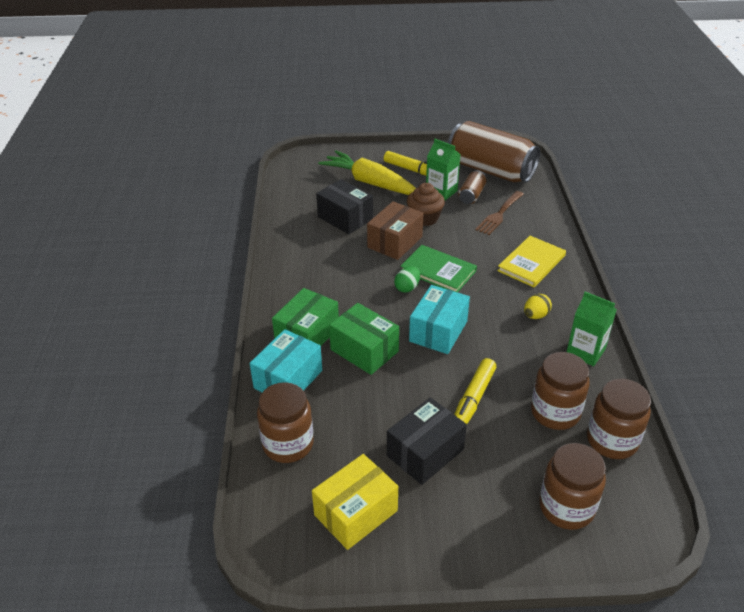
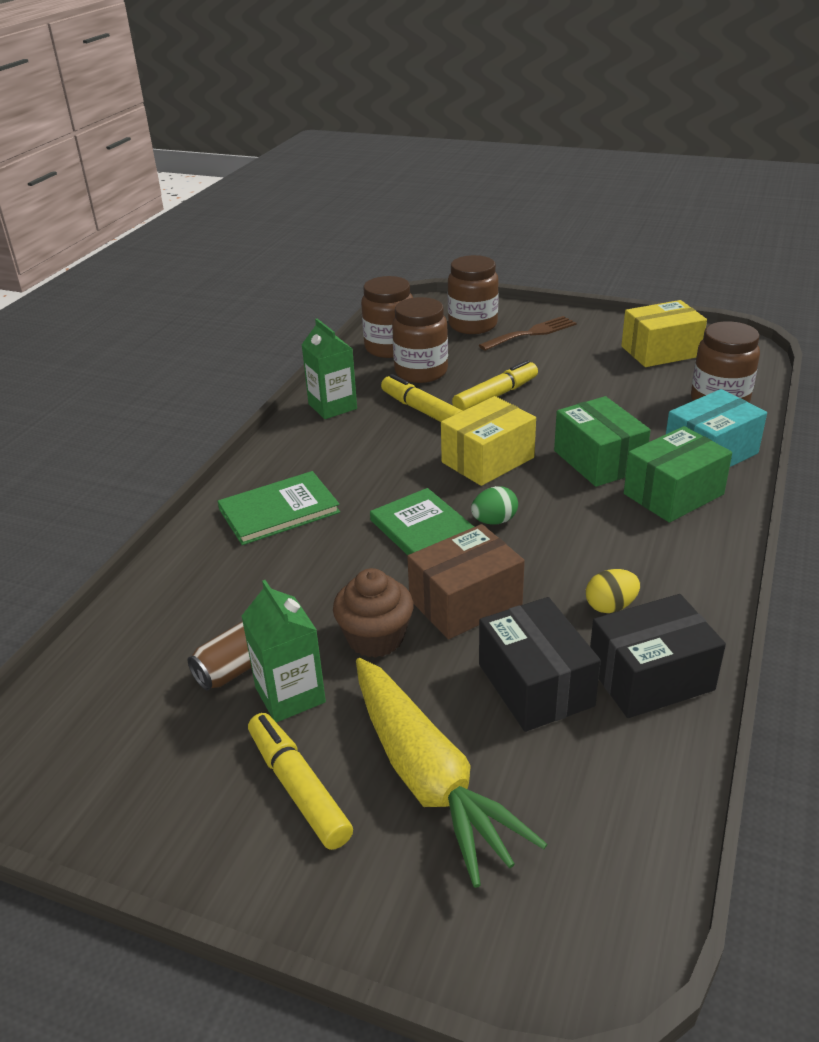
camera: 155 degrees left, 5 degrees down
(425, 453) = (574, 371): black box -> black box (650, 677)
(438, 331) = (487, 460): turquoise box -> yellow box
(490, 170) = (130, 725): brown can -> none
(499, 214) = (235, 606): brown fork -> brown fork (531, 333)
(517, 366) = (422, 410): none -> yellow marker
(531, 263) = (279, 511): yellow book -> green book
(535, 315) = (348, 449): yellow egg -> yellow egg (610, 606)

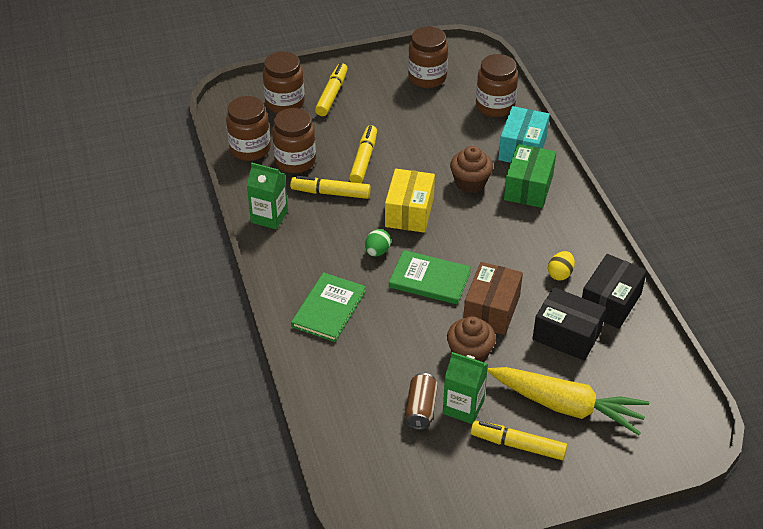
camera: 40 degrees left, 10 degrees up
(494, 521) = (455, 252): green egg -> green egg (377, 251)
(531, 333) = (332, 94): brown fork -> yellow marker
(598, 460) = (470, 182): green box -> brown cupcake
(660, 351) = (427, 77): yellow box -> brown jar

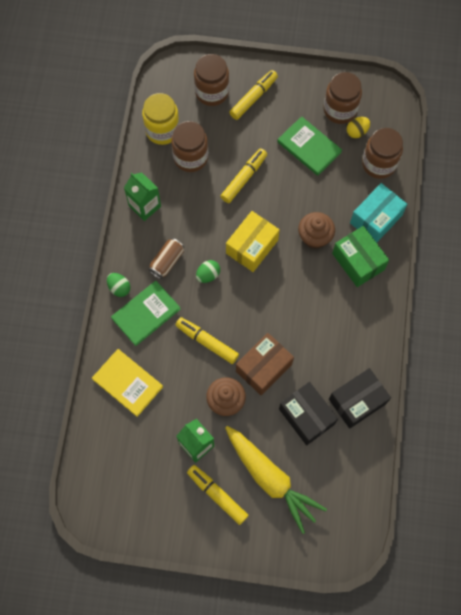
camera: 25 degrees right, 25 degrees up
(250, 149) = (162, 130): brown jar -> yellow jar
(284, 296) = (119, 288): none -> green egg
(330, 193) = (202, 201): yellow marker -> yellow marker (207, 342)
(347, 379) = (127, 383): none -> yellow book
(421, 408) = (166, 432): brown can -> brown can (167, 261)
(429, 279) = (233, 319): green book -> green book (309, 147)
(528, 187) = (358, 261): green box -> green box turned 75 degrees counterclockwise
(560, 274) = (334, 357): yellow egg -> yellow egg (357, 132)

